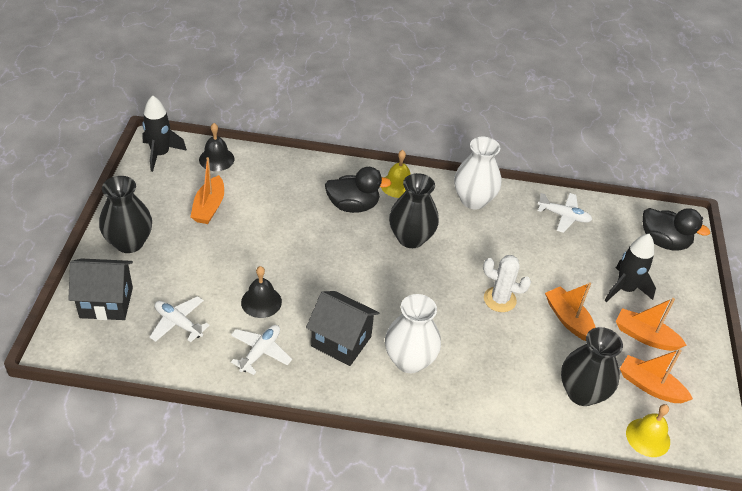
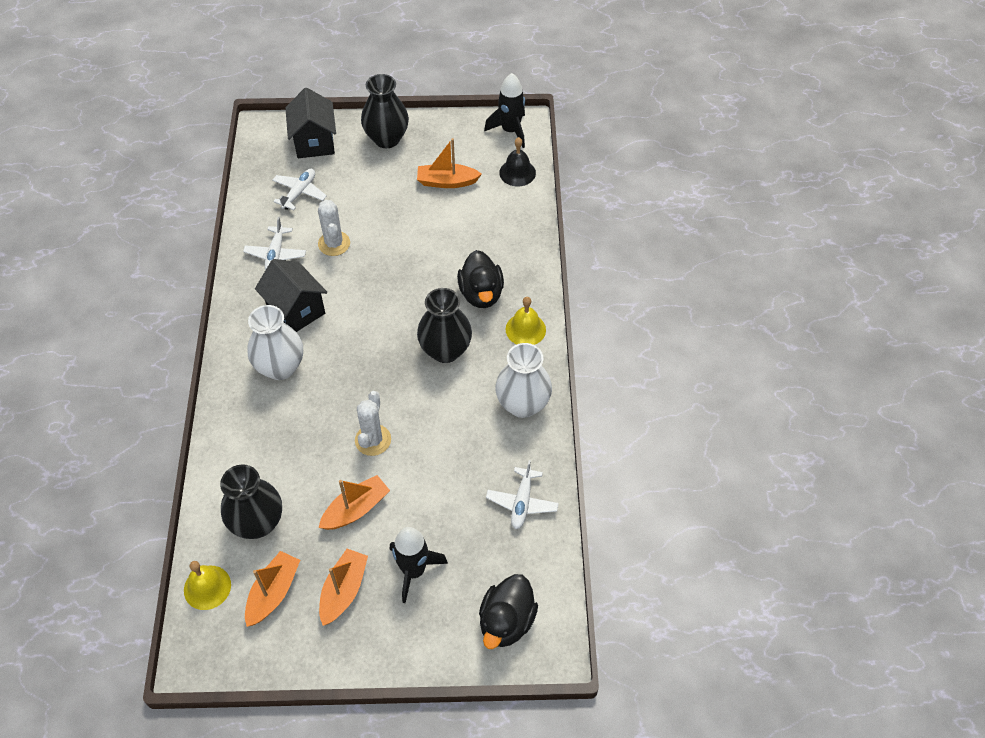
camera: 85 degrees right, 10 degrees up
(260, 352) = (276, 254): white plane -> white plane turned 75 degrees clockwise
(261, 302) = (334, 244): black bell -> white cactus
(341, 341) = (296, 310): black house -> black house turned 60 degrees counterclockwise

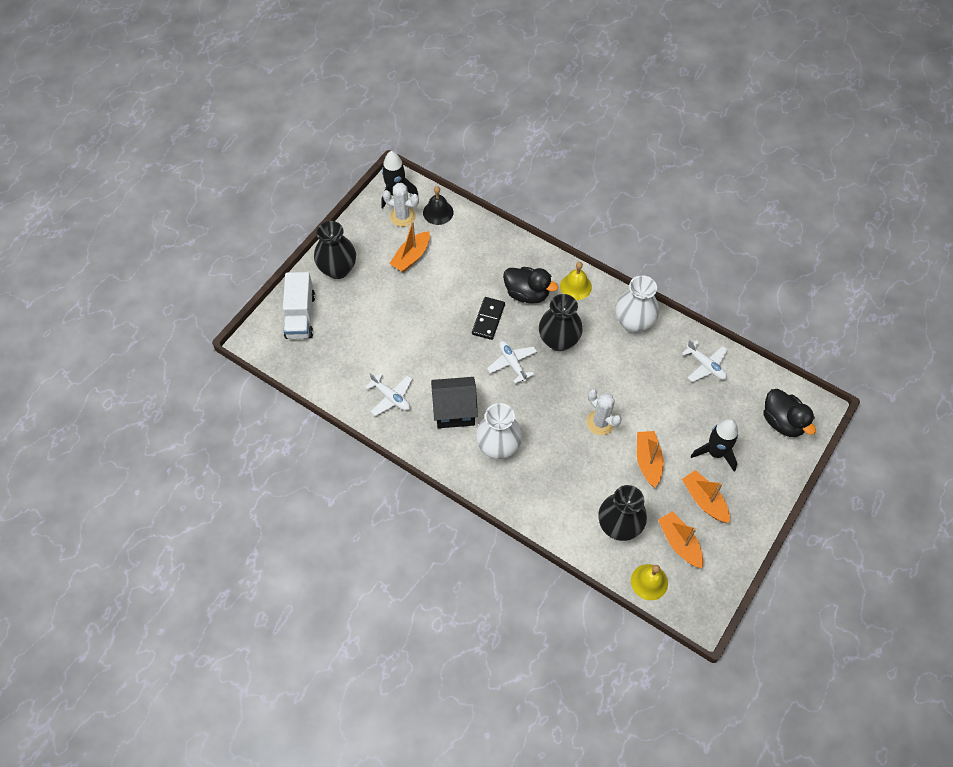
camera: 55 degrees left, 5 degrees up
(299, 193) = (343, 351): white plane -> white plane (512, 363)
(314, 142) = (300, 316): black house -> white truck
(334, 244) = (411, 355): white cactus -> white cactus (402, 216)
(424, 279) = (488, 319): none -> black domino

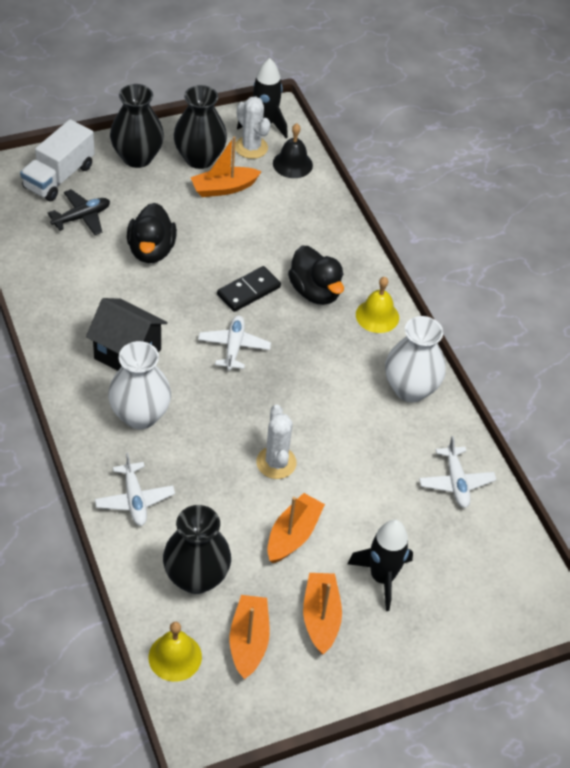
camera: 30 degrees right, 10 degrees down
(341, 335) = (82, 217): none -> black plane
(391, 397) = (75, 301): white plane -> white plane (134, 500)
(558, 341) = (306, 356): black vase -> black vase (199, 158)
(782, 422) = (496, 598): black duck -> black duck (151, 250)

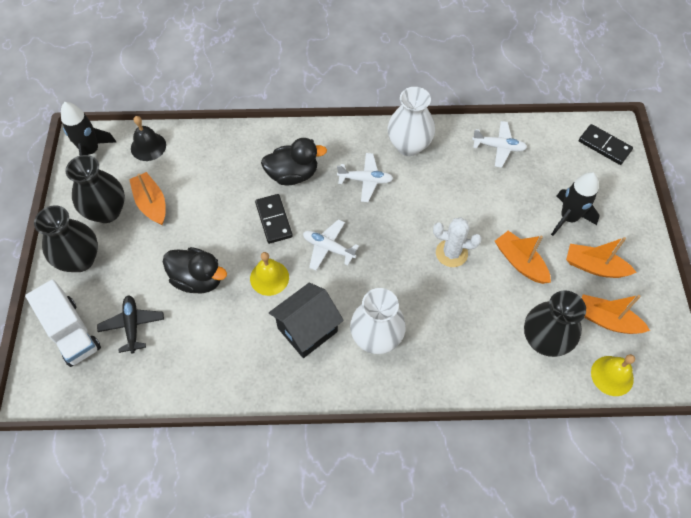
camera: 65 degrees left, 10 degrees up
(134, 500) = (460, 365): white plane -> white plane (365, 180)
(224, 188) = (151, 203): orange boat -> orange boat turned 150 degrees clockwise
(251, 147) = (114, 169): white cactus -> none
(377, 316) = (332, 142): yellow bell -> yellow bell (269, 277)
(520, 603) = (604, 146): none -> black domino

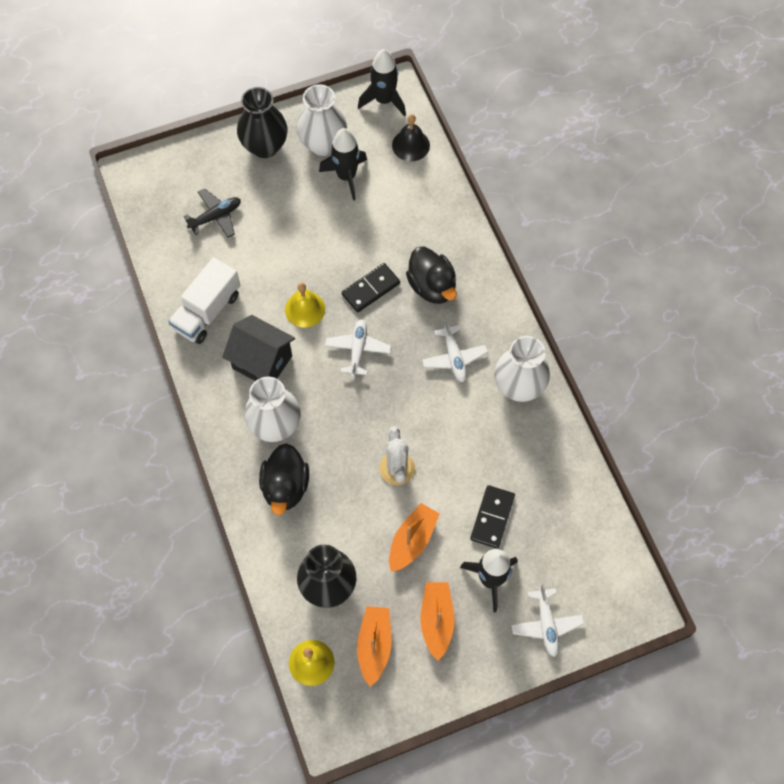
camera: 70 degrees right, 5 degrees up
(71, 332) = (193, 173): white truck -> white truck (207, 311)
(107, 211) = (323, 144): black vase -> white vase
(151, 203) = (346, 176): orange boat -> black rocket
(198, 279) = (280, 249): black duck -> black duck (285, 487)
(499, 147) = (558, 481): white plane -> white plane (546, 624)
(604, 146) = (612, 600): black domino -> black domino (492, 517)

